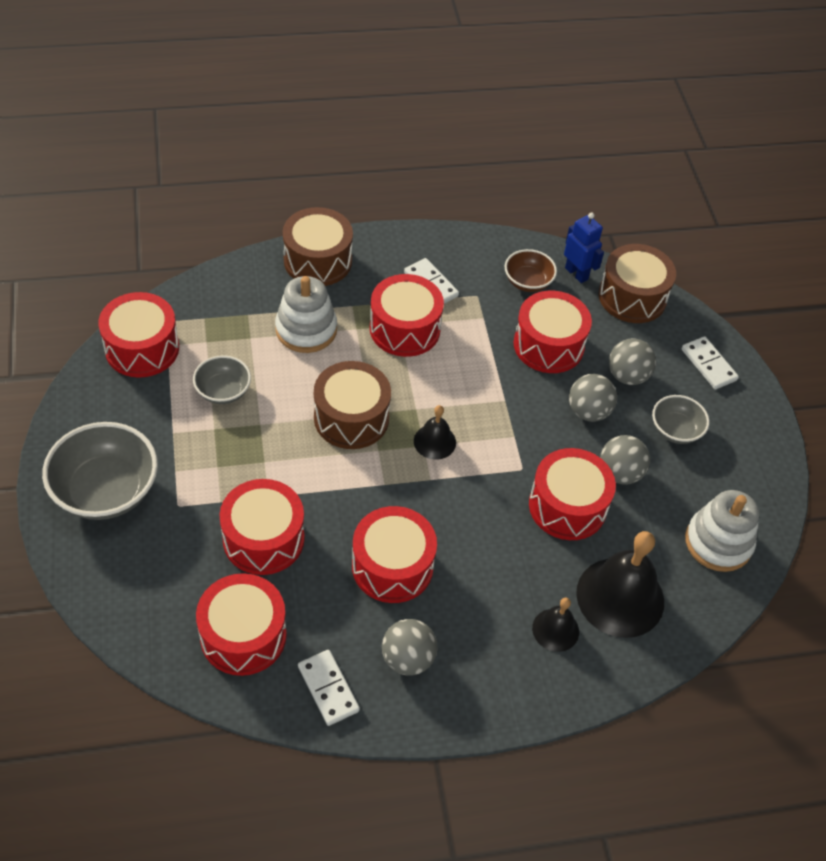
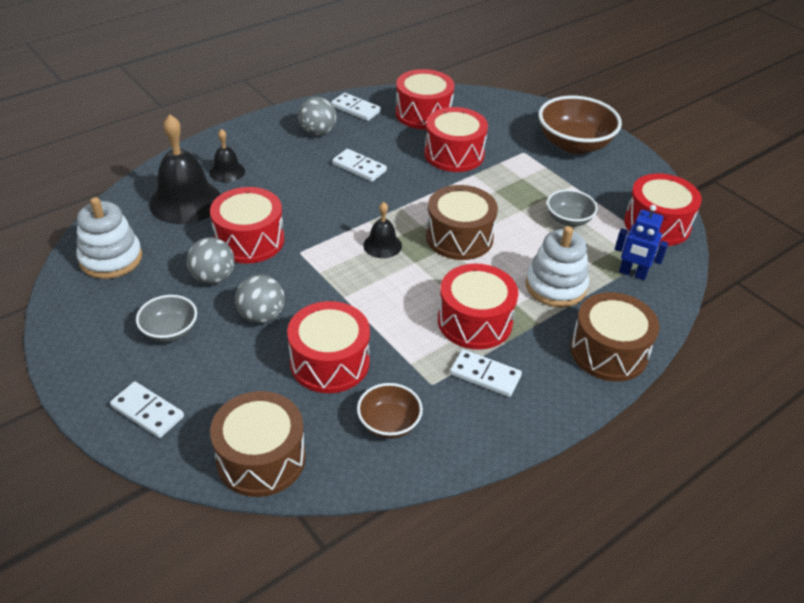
camera: 155 degrees right, 10 degrees down
(106, 490) = (574, 144): grey bowl -> brown bowl
(392, 566) = (359, 167): red drum -> white domino
(576, 273) = (340, 460): blue robot -> blue robot (632, 274)
(627, 376) = (235, 364): grey ball -> none

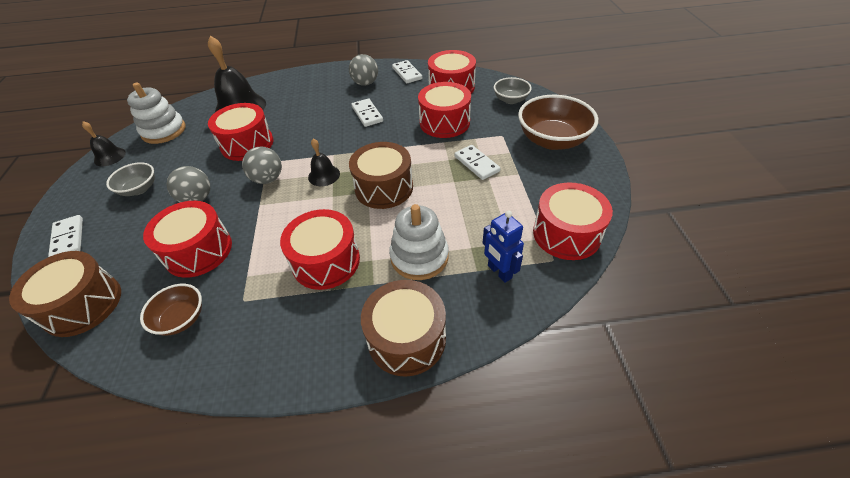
camera: 35 degrees right, 5 degrees up
(213, 278) = (200, 162): grey ball -> grey ball (268, 179)
(227, 171) = (283, 95): black bell -> black bell (109, 156)
(485, 375) = (287, 311): white domino -> white domino (476, 164)
(568, 220) = (486, 202): grey bowl -> grey bowl (510, 100)

